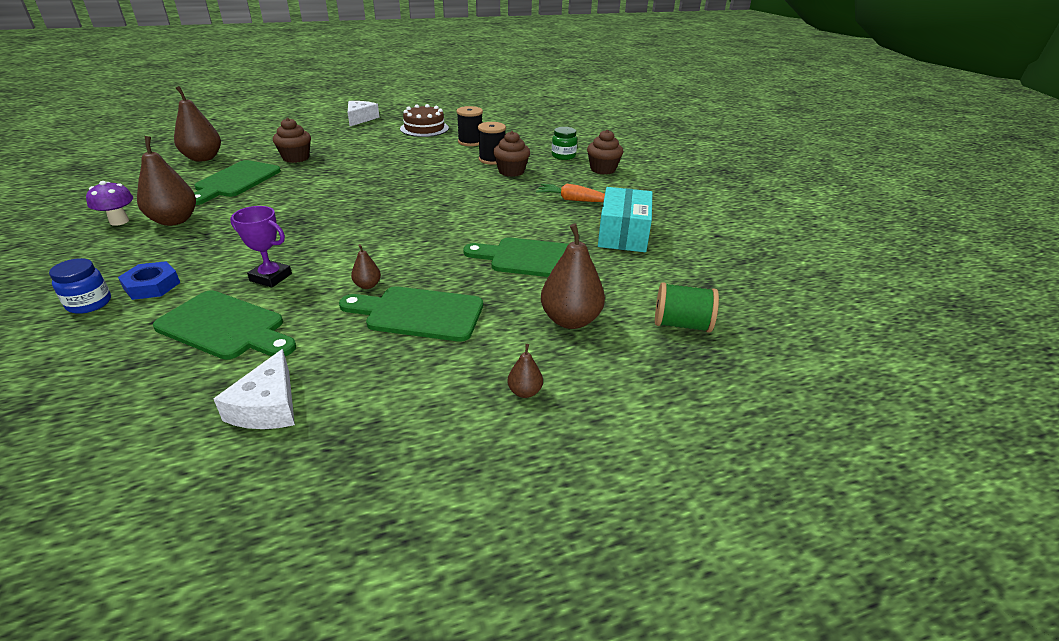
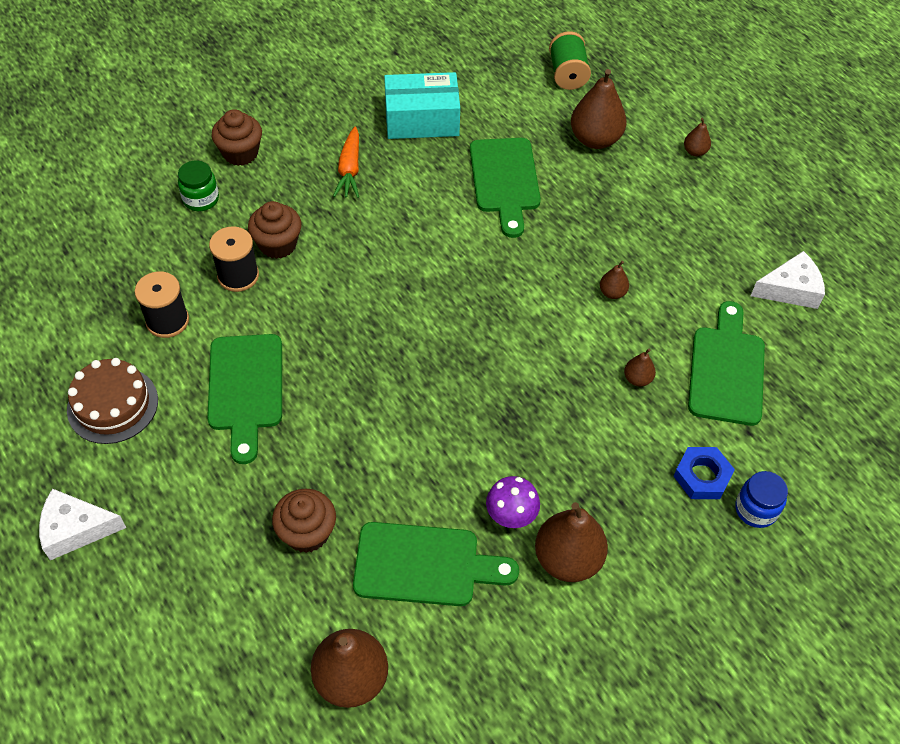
camera: 105 degrees left, 20 degrees up
(119, 221) = (598, 626): purple mushroom -> purple mushroom (511, 517)
(271, 277) = (637, 379): purple trophy -> brown pear
(419, 313) = (636, 239): green cutting board -> green cutting board (245, 389)

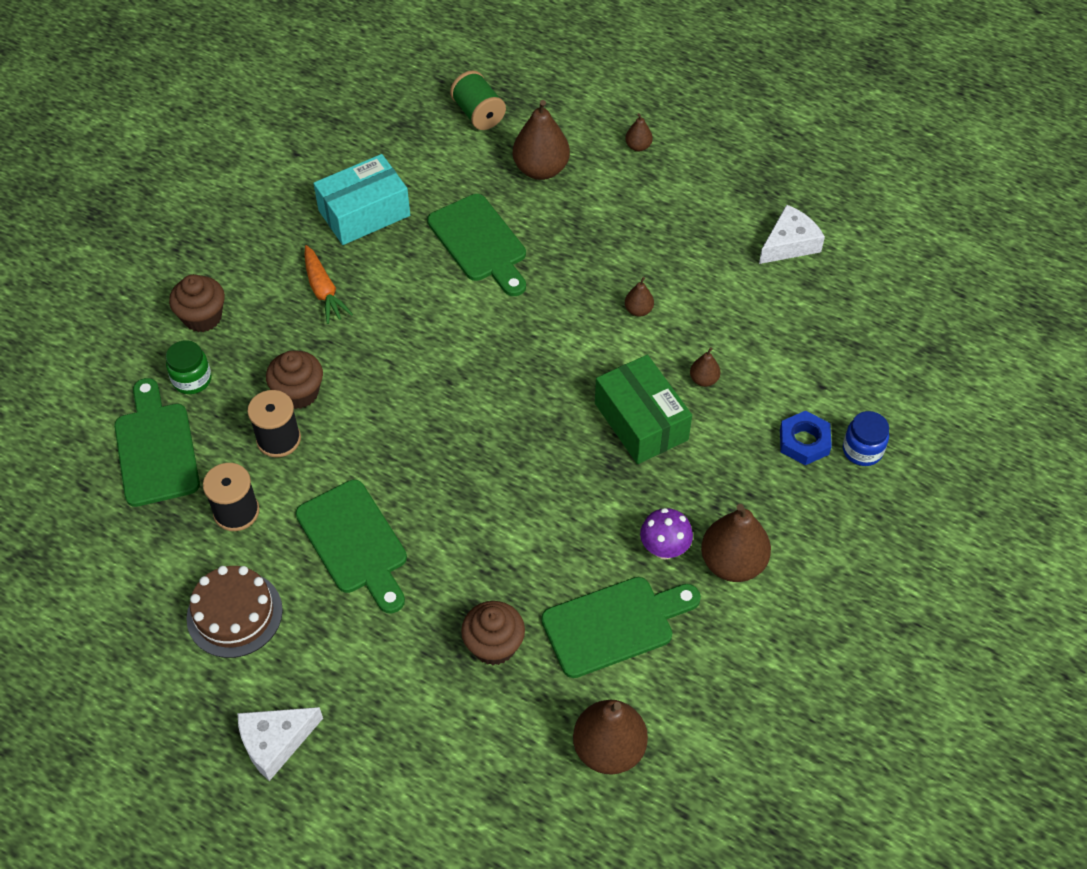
camera: 25 degrees left, 0 degrees up
(557, 392) = (641, 421): none -> green box
(726, 370) = (774, 339): green cutting board -> green cutting board (156, 449)

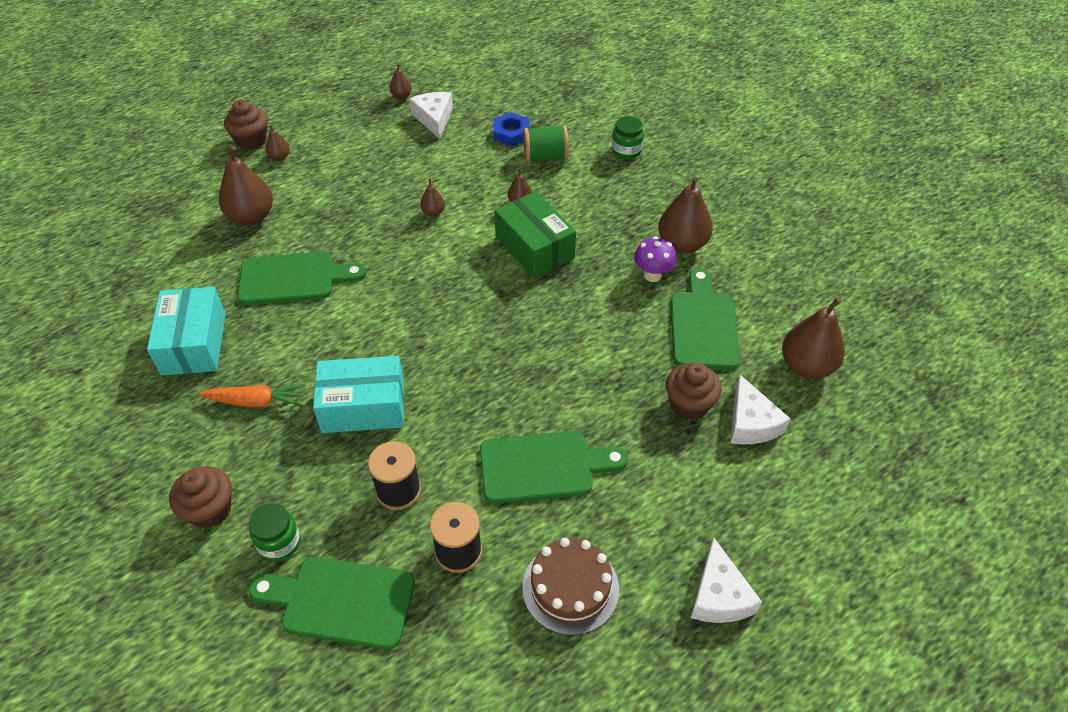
camera: 65 degrees left, 5 degrees down
(298, 393) = (357, 458): brown cupcake -> brown cupcake (251, 140)
(356, 371) = (363, 406): none -> turquoise box
(478, 114) = (157, 233): green spool -> green spool (545, 157)
(498, 713) = (751, 423): none -> white cheese
(641, 421) = (534, 247): green box -> green box turned 60 degrees clockwise
(804, 441) = (603, 174): blue nut -> blue nut (511, 133)
(807, 197) = (401, 96): none -> brown pear
(862, 450) = (626, 151): blue jar -> green jar

